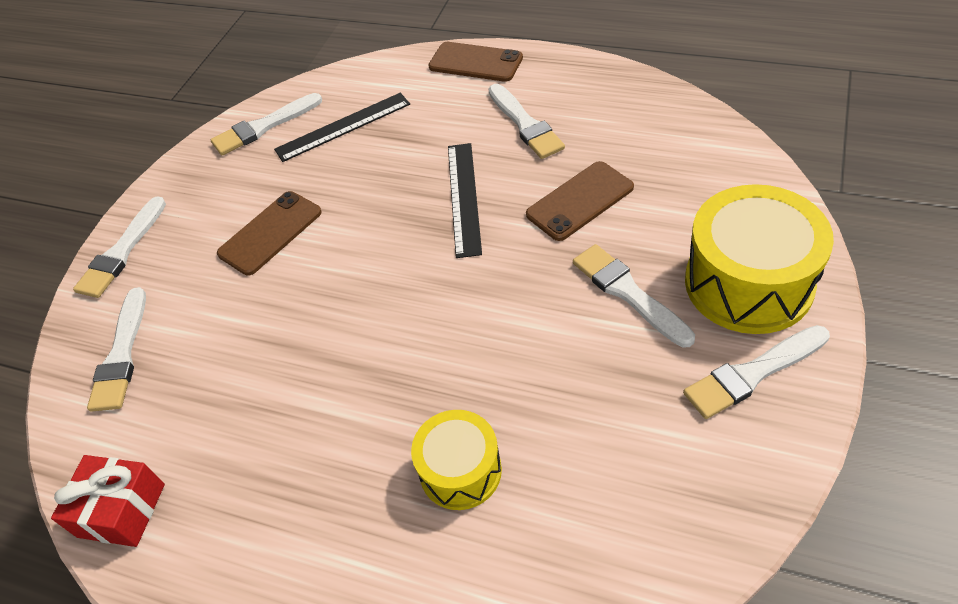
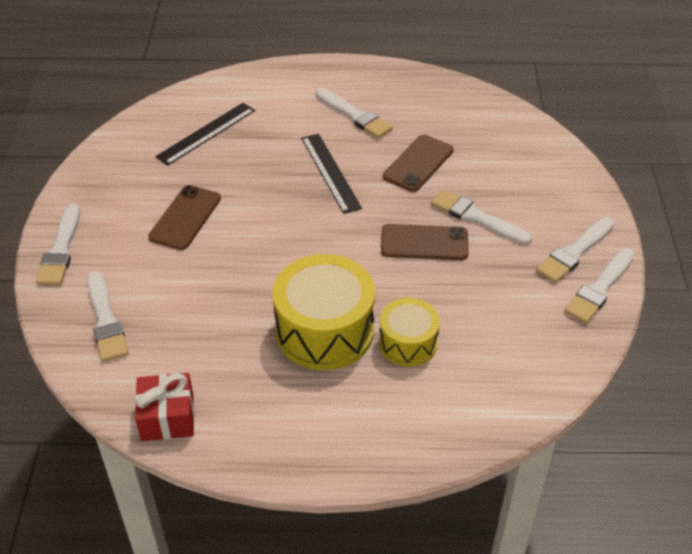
camera: 25 degrees left, 5 degrees down
(263, 127) = (136, 141): white brush -> white brush (599, 288)
(475, 62) = (294, 74): brown phone -> brown phone (424, 243)
(748, 283) = (553, 199): yellow drum -> yellow drum (324, 331)

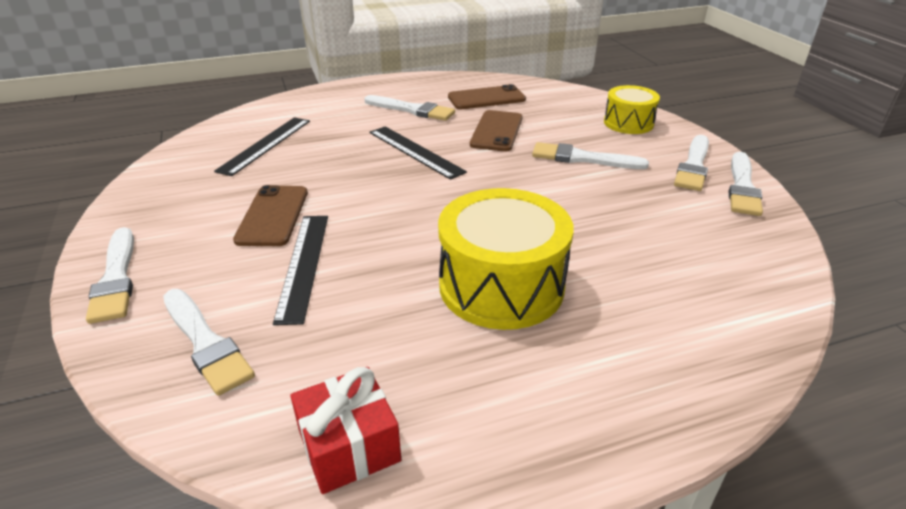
camera: 20 degrees left, 10 degrees down
(191, 272) = (303, 265): none -> black ruler
(408, 343) = (603, 275): yellow drum -> yellow drum (628, 123)
(424, 243) = (549, 186): brown phone -> brown phone (486, 98)

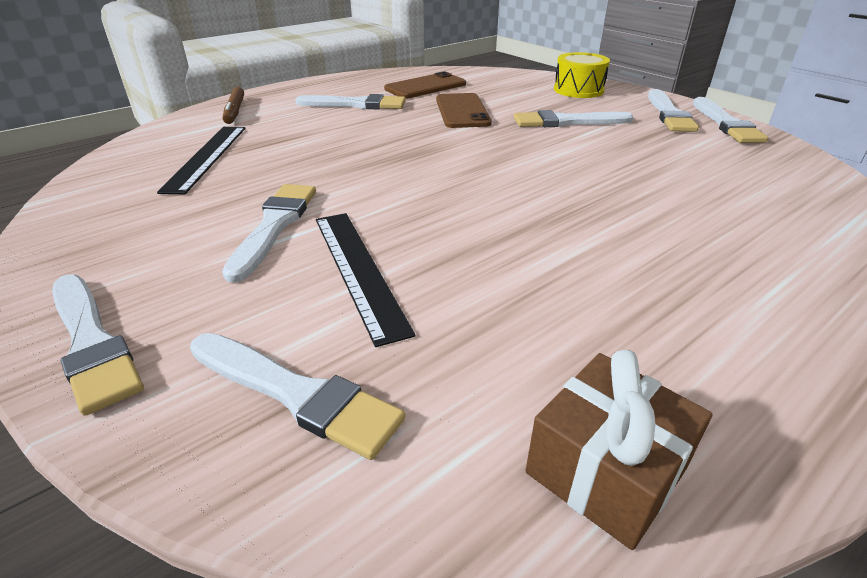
camera: 20 degrees left, 0 degrees up
(273, 216) = (274, 226): brown phone -> white brush
(313, 102) = (235, 111): none -> brown marker
(349, 446) = (605, 470): red gift -> brown gift
(415, 151) = (393, 139): black ruler -> none
(501, 286) = (603, 244): yellow drum -> none

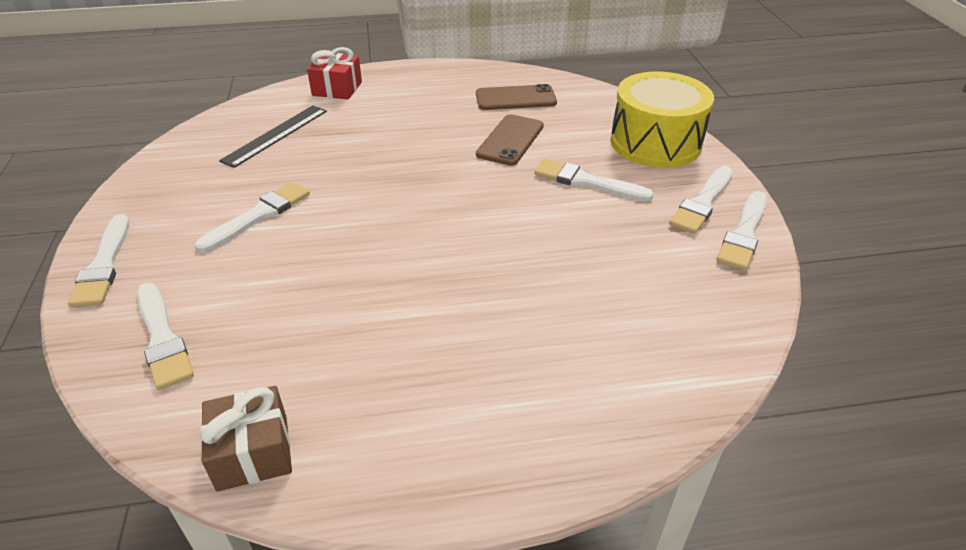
camera: 30 degrees right, 5 degrees up
(235, 111) = (337, 89): brown marker -> red gift
(356, 104) = (433, 106): white brush -> none
(358, 270) = (270, 271): black ruler -> none
(578, 90) = (655, 143): yellow drum -> yellow drum, size x1.70

